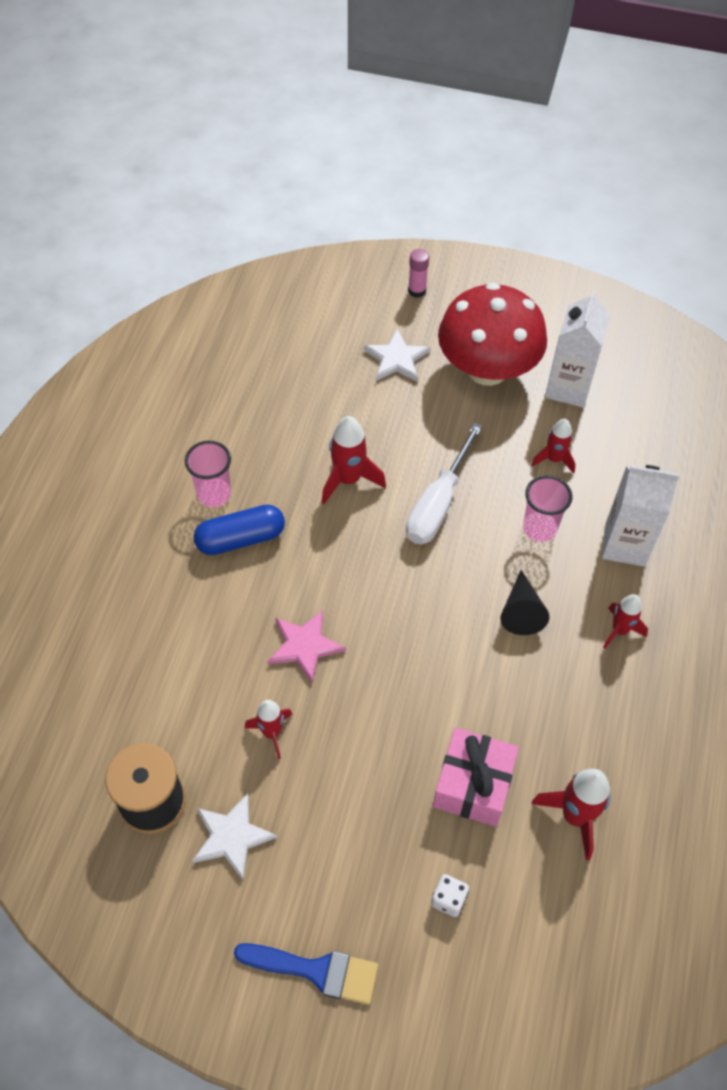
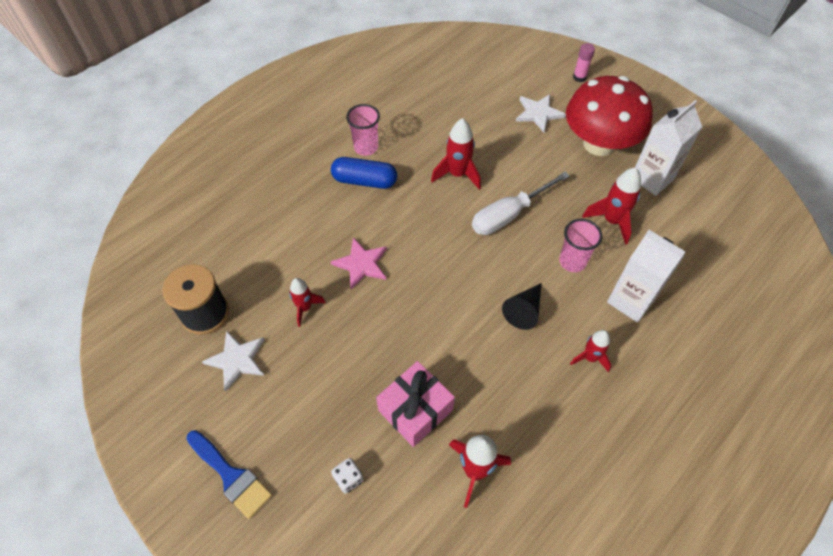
camera: 30 degrees right, 0 degrees up
(554, 459) = (612, 221): red rocket -> red rocket, size x1.53

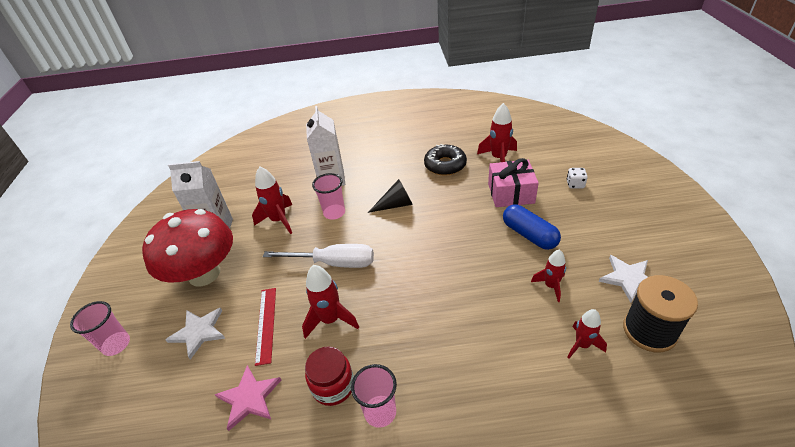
camera: 135 degrees left, 15 degrees down
(231, 476) = (656, 216): blue brush -> none
(361, 264) = (480, 293): pink star -> pink star (249, 398)
(364, 181) = (415, 370): blue capsule -> blue capsule (529, 235)
(409, 142) = (333, 386): none -> red jar
(499, 144) = (266, 324): none -> red ruler
(530, 410) = (445, 165): none -> black donut
(579, 77) = (116, 344): pink glue stick -> pink cup
(590, 358) = (387, 169): red rocket -> red rocket (582, 345)

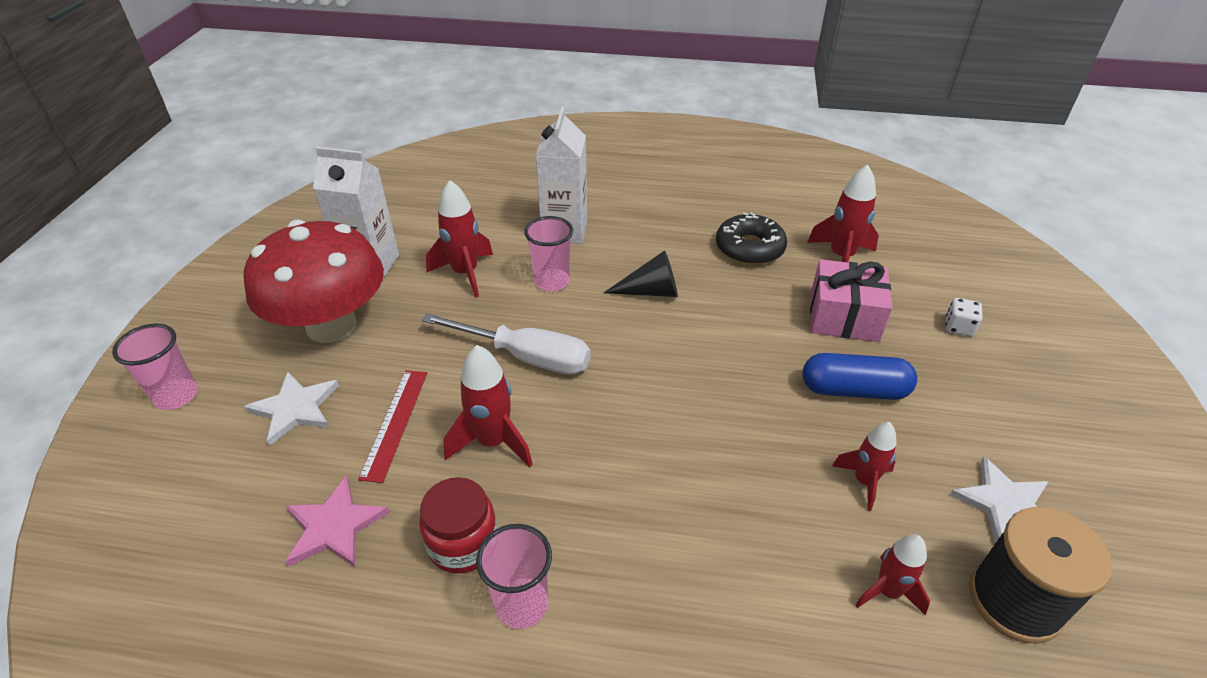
camera: 10 degrees right, 0 degrees up
(529, 235) = (854, 390): blue capsule -> blue capsule turned 60 degrees counterclockwise

